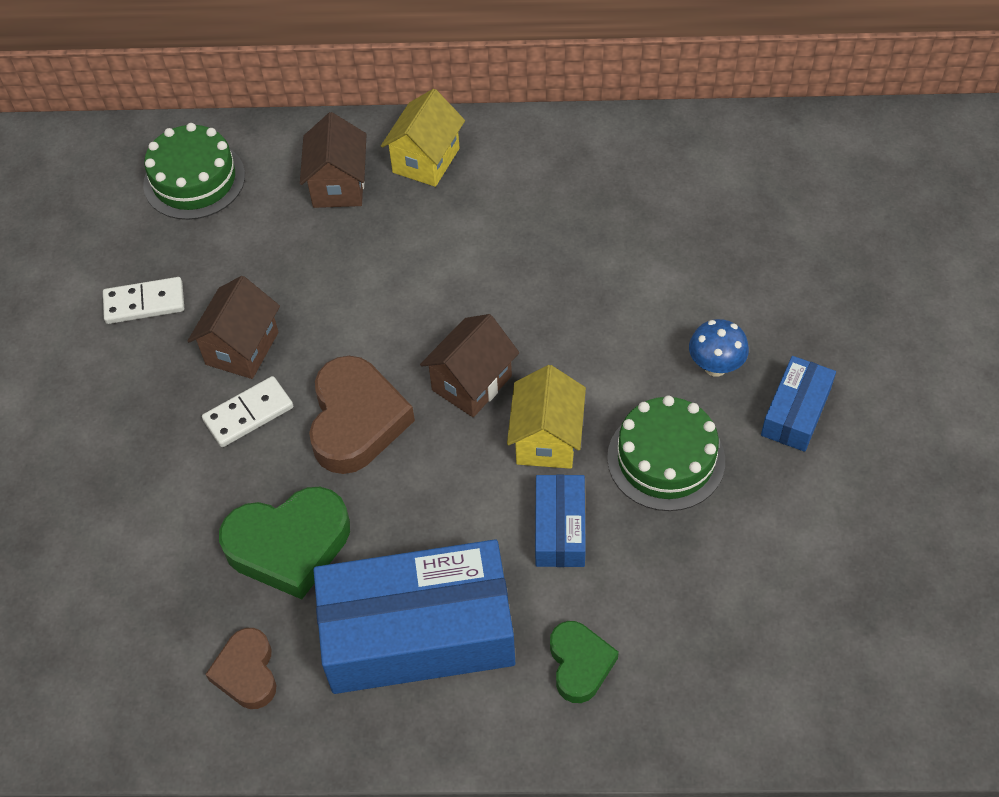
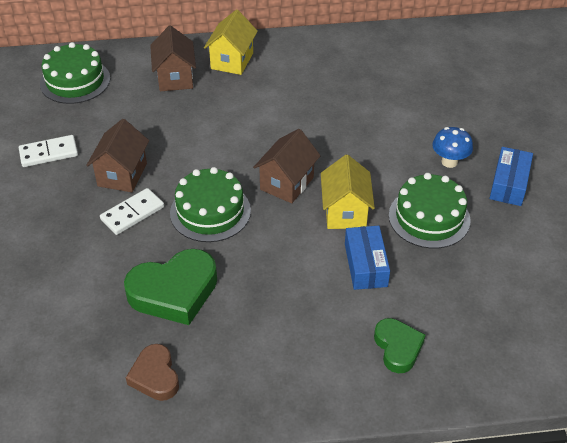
camera: 10 degrees left, 10 degrees down
(356, 420) = (210, 211): brown heart -> green cake
(418, 632) = (277, 338): blue box -> none

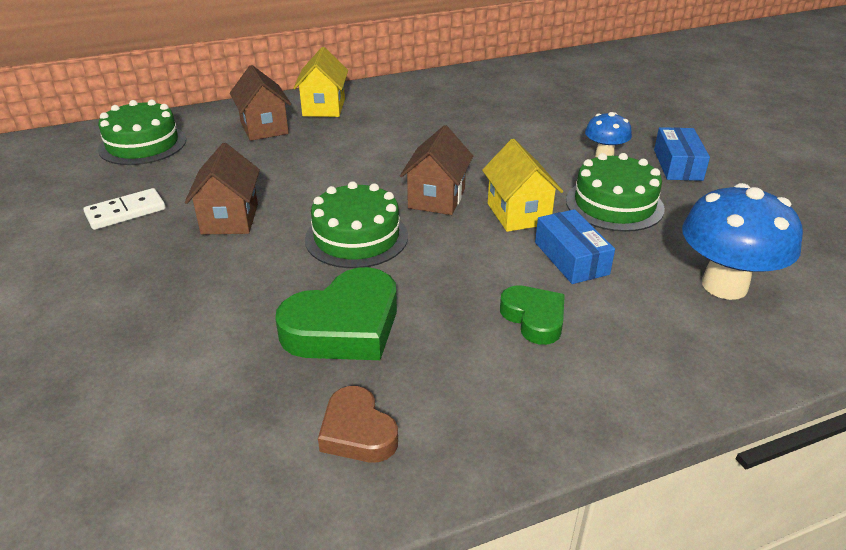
camera: 15 degrees left, 10 degrees down
(132, 213) = (257, 254): white domino -> none
(398, 348) = (661, 334): green heart -> green heart (534, 318)
(472, 315) = (724, 285): none -> blue mushroom

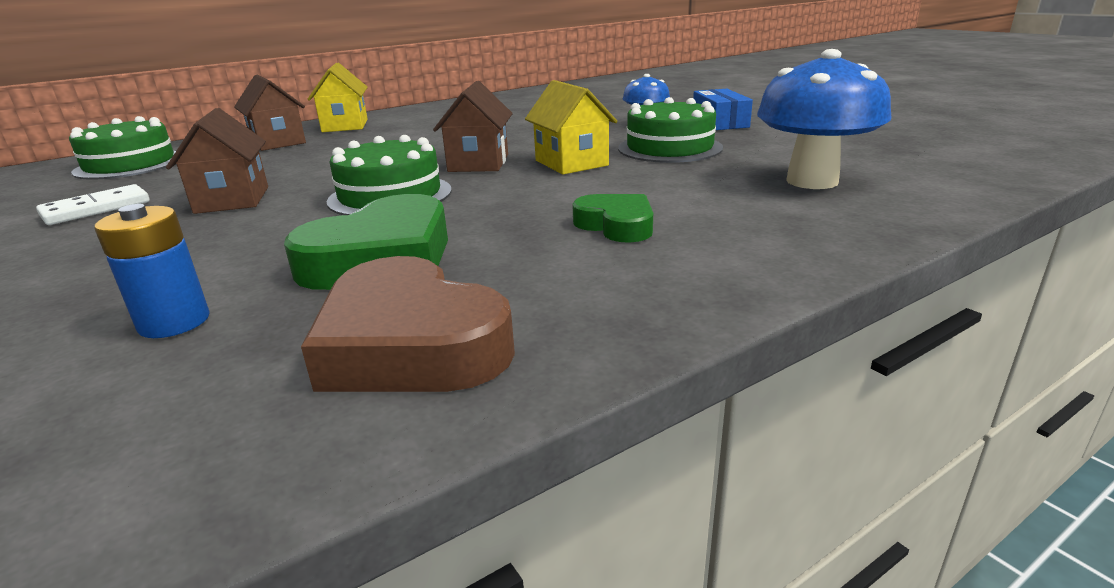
camera: 10 degrees left, 10 degrees down
(199, 373) = (174, 322): none -> blue battery
(357, 432) = (410, 344): brown heart -> brown heart, size x1.69
(571, 258) = (640, 182): blue box -> none

